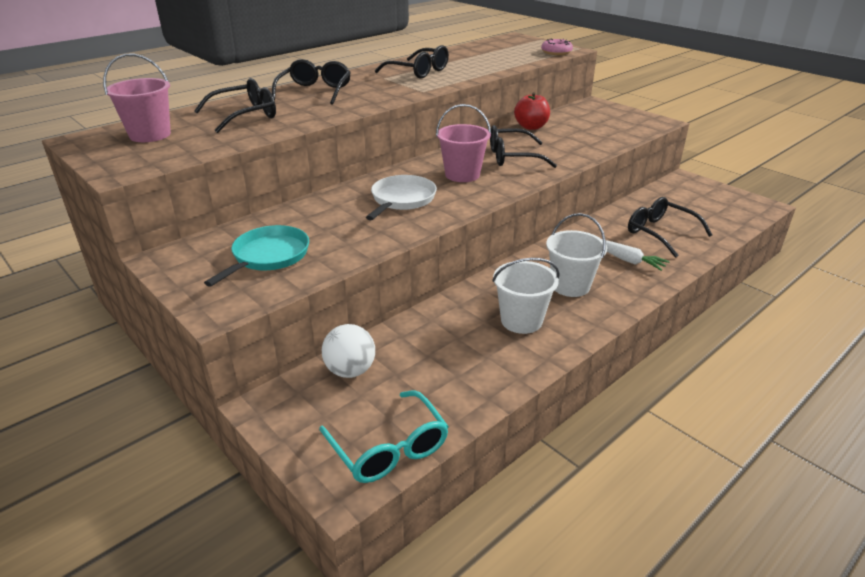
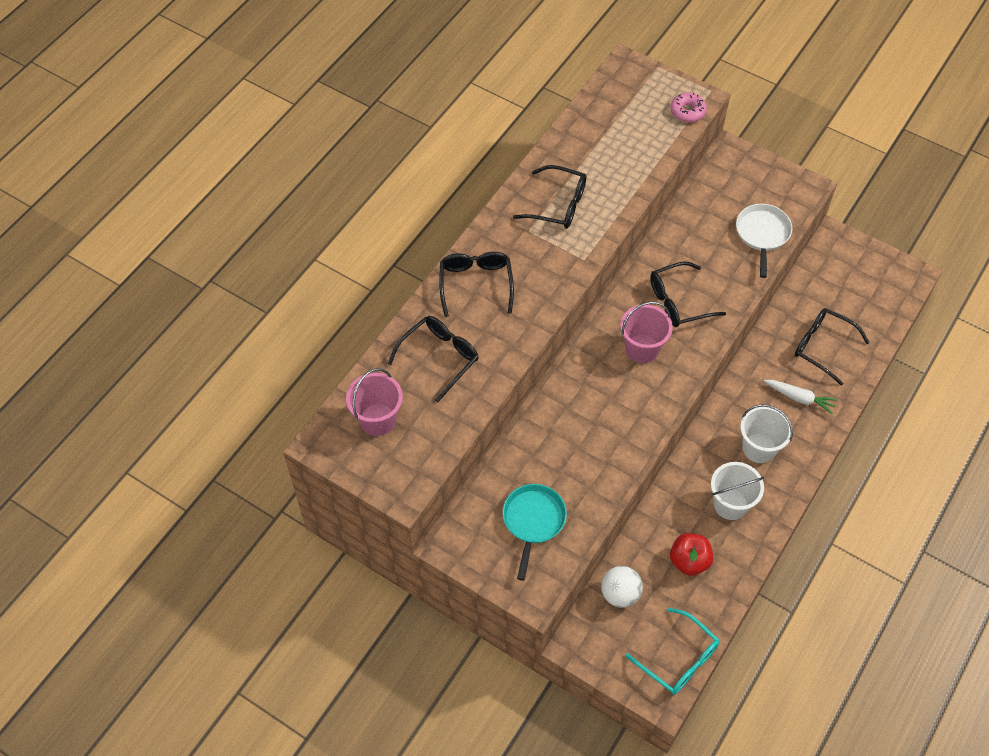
camera: 15 degrees left, 25 degrees up
(402, 199) = (604, 407): white pan -> white pan (762, 234)
(531, 127) = (678, 229): red apple -> red apple (689, 561)

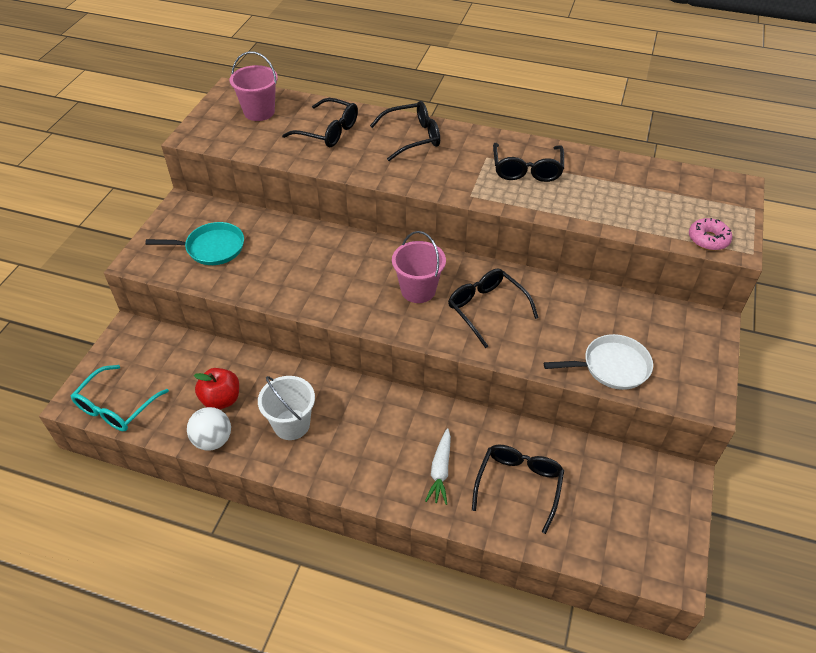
camera: 75 degrees right, 10 degrees down
(620, 594) = (181, 353): white ball -> white ball (213, 440)
(759, 448) = (365, 440): white bucket -> none

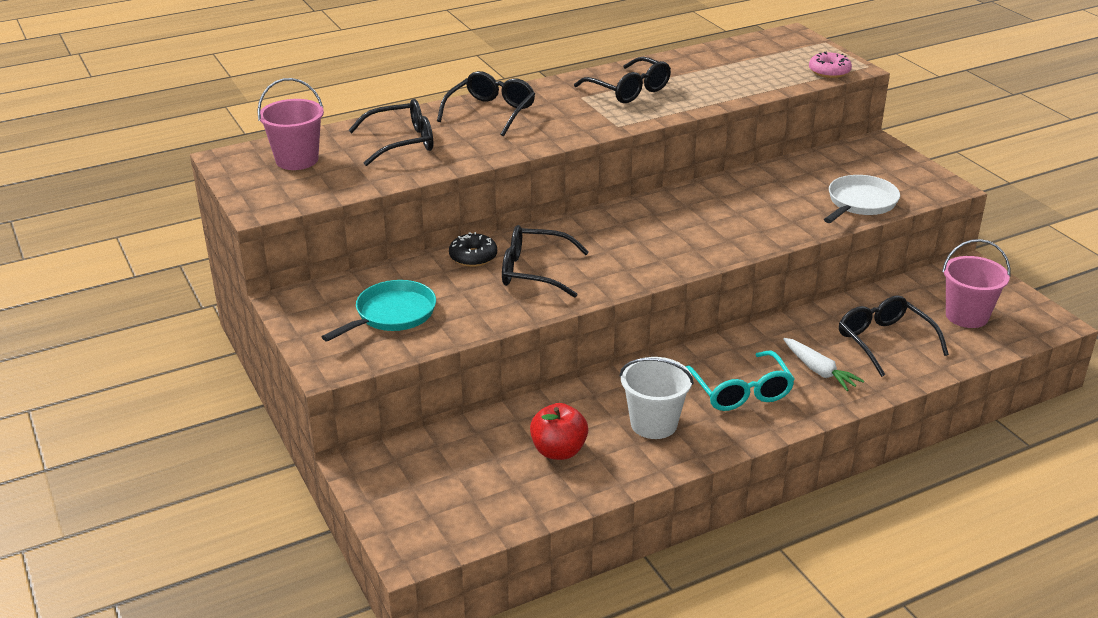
camera: 45 degrees left, 15 degrees down
(116, 407) = (464, 527): turquoise glasses -> turquoise glasses (741, 392)
(213, 440) = (605, 481): white ball -> none
(307, 237) = (473, 257): none -> black donut
(418, 290) = (641, 238): pink bucket -> pink bucket (966, 316)
(486, 309) = (715, 220): black glasses -> black glasses (534, 271)

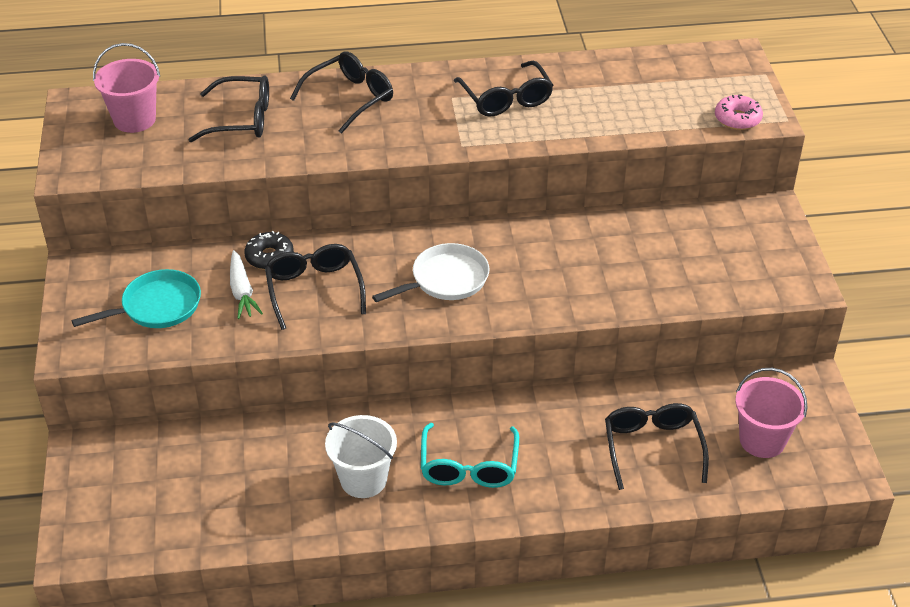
camera: 20 degrees right, 10 degrees up
(534, 271) = (314, 289): black glasses -> black glasses turned 45 degrees clockwise
(558, 451) = (259, 484): red apple -> none
(819, 371) = (562, 464): white carrot -> white carrot (242, 291)
(860, 203) = (697, 285): white pan -> white pan (446, 279)

